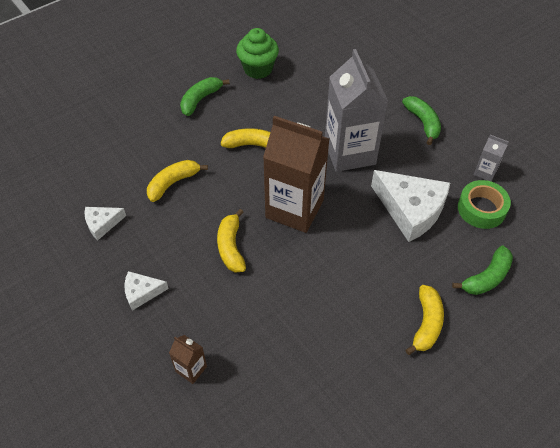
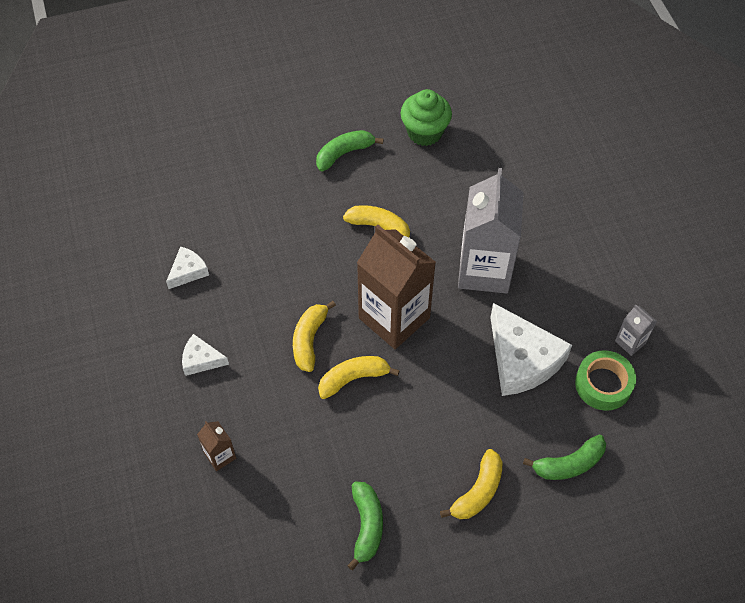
camera: 20 degrees right, 5 degrees up
(102, 224) = (188, 271): white cheese -> white cheese turned 135 degrees clockwise
(173, 183) = (276, 247): yellow banana -> yellow banana (353, 378)
(423, 123) = (587, 258): green banana -> green banana (367, 526)

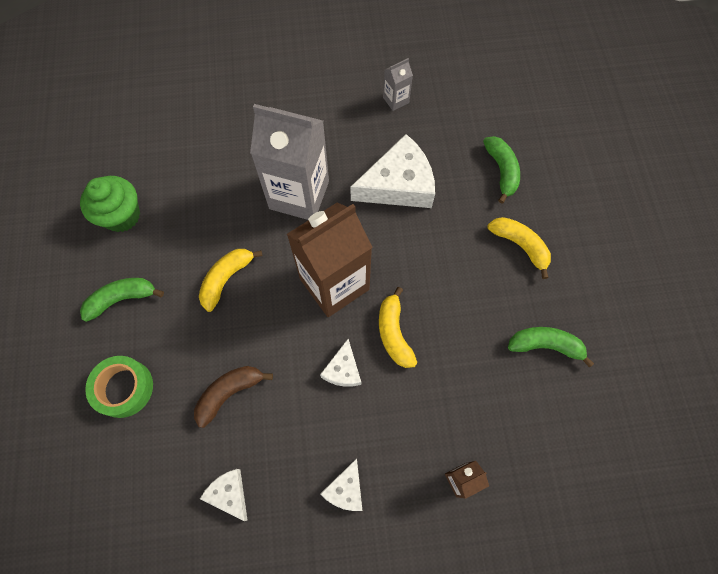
camera: 80 degrees left, 10 degrees up
(273, 253) = (229, 393): none -> brown banana
(309, 340) = (343, 369): yellow banana -> white cheese
(344, 153) = (122, 299): green banana -> green banana turned 90 degrees clockwise
(603, 384) = (432, 129): green tape -> green tape (124, 388)

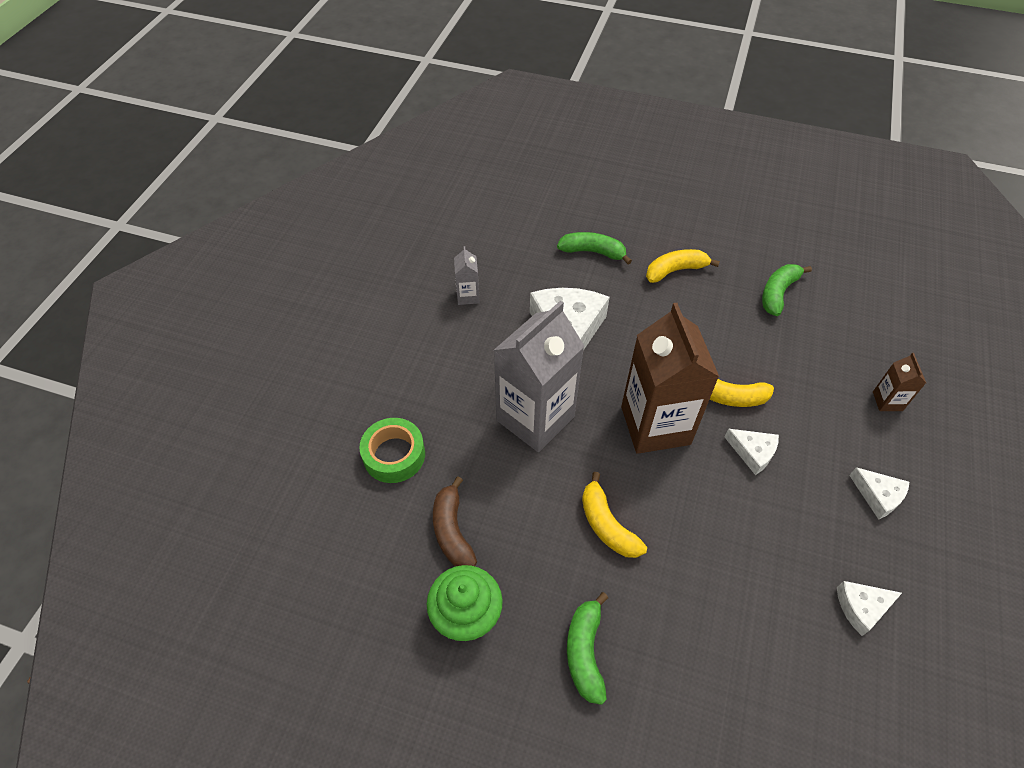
camera: 65 degrees left, 15 degrees down
(124, 388) = (705, 686): green tape -> green tape (394, 455)
(229, 393) = (746, 568): brown banana -> brown banana (452, 531)

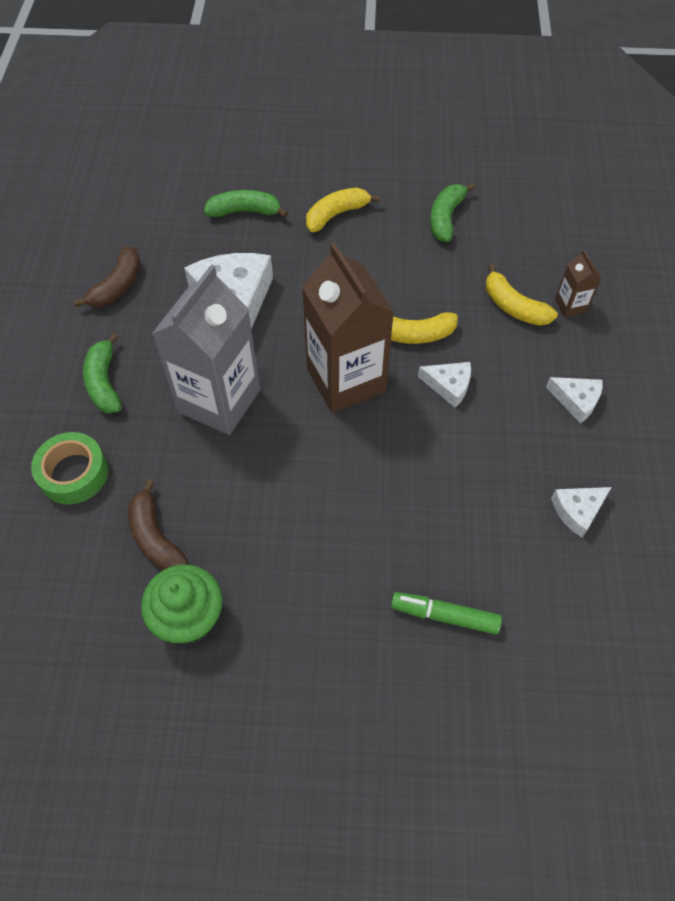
camera: 15 degrees left, 5 degrees up
(468, 296) = (117, 286): grey carton -> brown banana
(585, 652) = (318, 621): green banana -> green banana (104, 382)
(607, 525) = (316, 492): yellow banana -> yellow banana (513, 307)
(708, 679) = (444, 615): none -> green marker

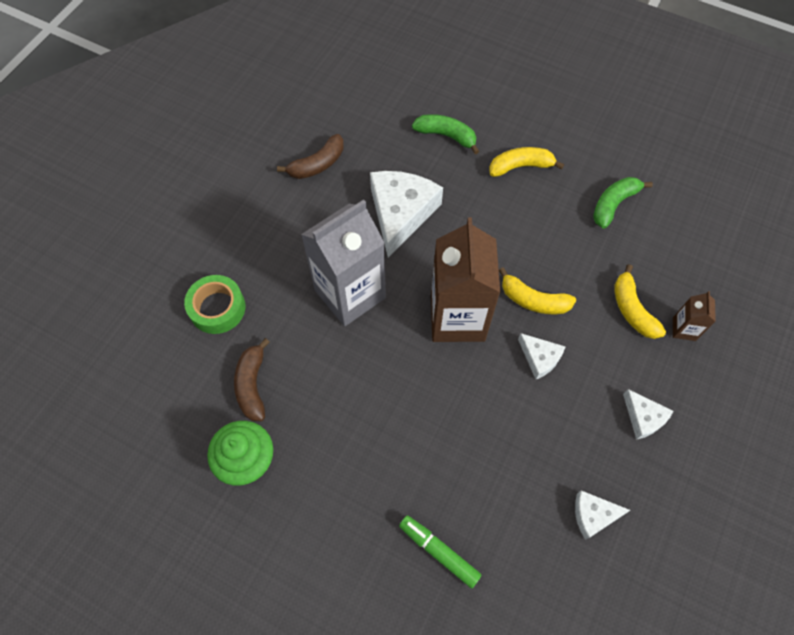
camera: 25 degrees right, 5 degrees up
(104, 382) = (272, 243): green banana -> none

